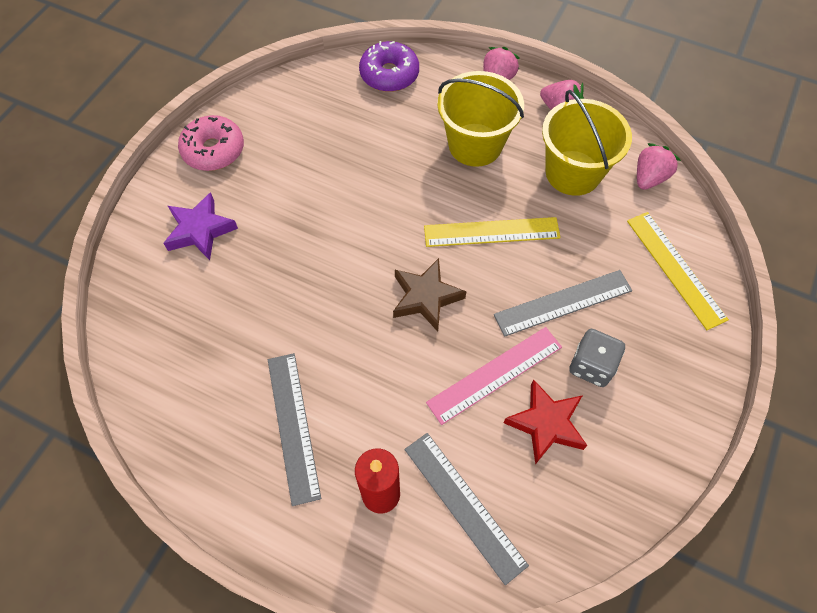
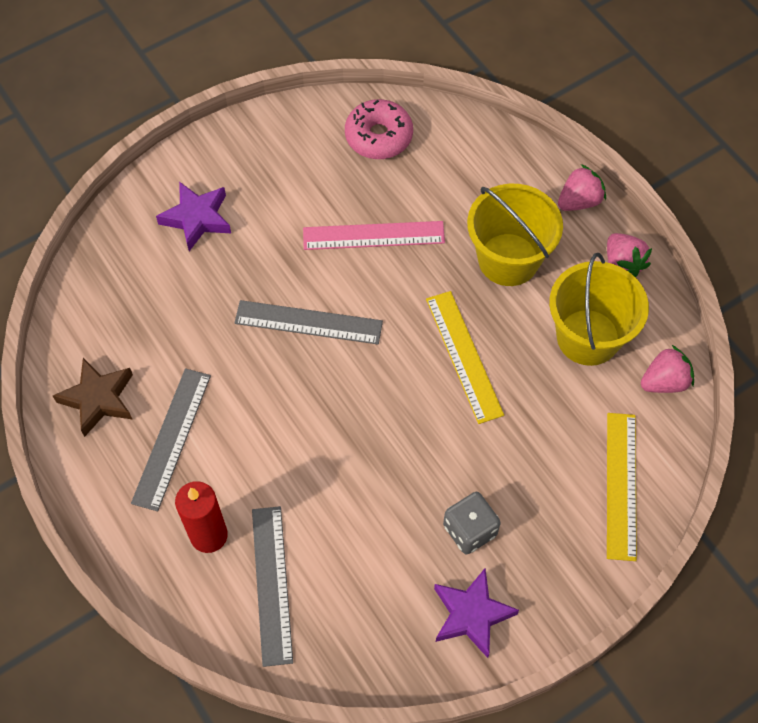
camera: 30 degrees right, 0 degrees up
(214, 150) = (254, 144): pink donut -> pink donut (378, 136)
(389, 74) = (472, 143): purple donut -> none
(426, 297) = (359, 386): brown star -> brown star (98, 399)
(491, 232) = (463, 356): yellow ruler -> yellow ruler turned 45 degrees clockwise
(495, 375) = (375, 490): pink ruler -> pink ruler (373, 236)
(546, 424) = (390, 557): red star -> none
(563, 303) = (485, 459): grey ruler -> grey ruler (308, 322)
(641, 434) = (471, 614): none -> purple star

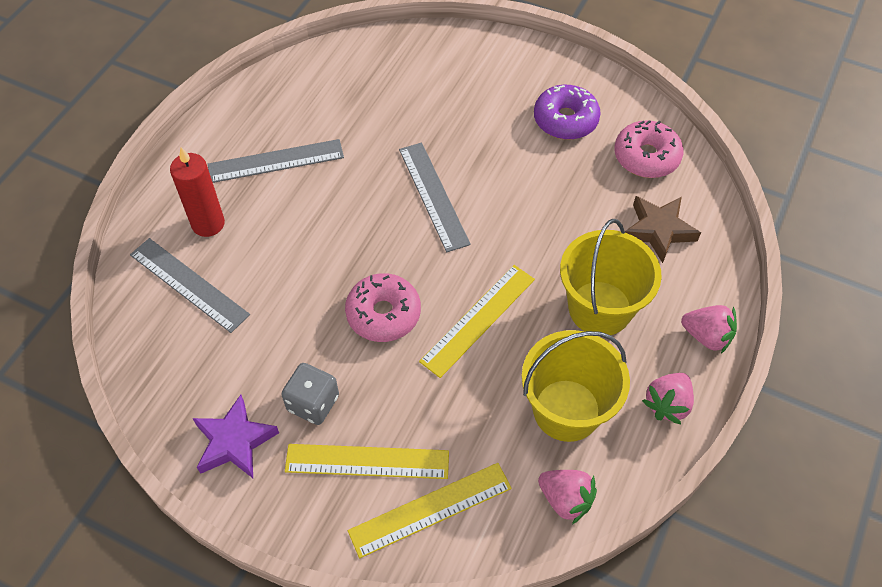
camera: 60 degrees right, 5 degrees down
(98, 399) = (281, 103): brown star -> brown star (658, 230)
(197, 218) = (474, 82): purple star -> none
(272, 584) = (188, 284): grey ruler -> grey ruler turned 75 degrees clockwise
(295, 172) = (565, 120): none -> purple donut
(373, 236) = (547, 200): pink ruler -> none
(412, 428) = (383, 314): none -> pink donut
(551, 513) = (367, 462): none -> yellow ruler

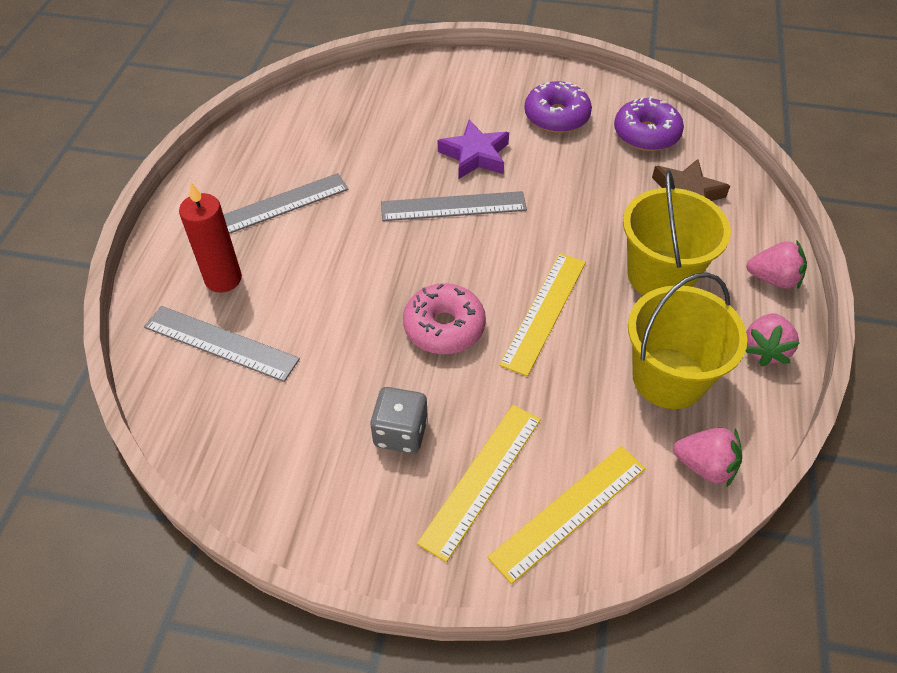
camera: 15 degrees left, 5 degrees down
(234, 441) = (326, 494): purple star -> purple star (475, 155)
(367, 462) = (482, 479): yellow ruler -> yellow ruler turned 45 degrees counterclockwise
(433, 196) = (453, 207): grey ruler -> grey ruler turned 60 degrees counterclockwise
(646, 157) = (646, 134): pink donut -> purple donut

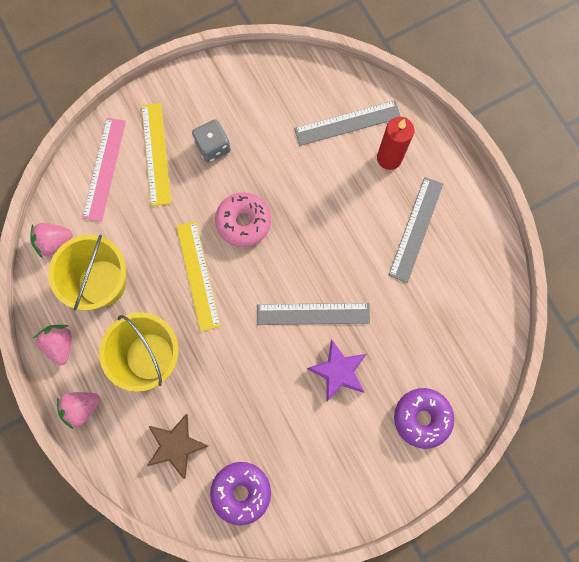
camera: 140 degrees right, 25 degrees up
(453, 207) = (313, 313): grey ruler -> grey ruler turned 45 degrees clockwise
(556, 116) = (316, 459): purple donut -> purple donut (422, 418)
(569, 512) = (104, 169): yellow ruler -> pink ruler

